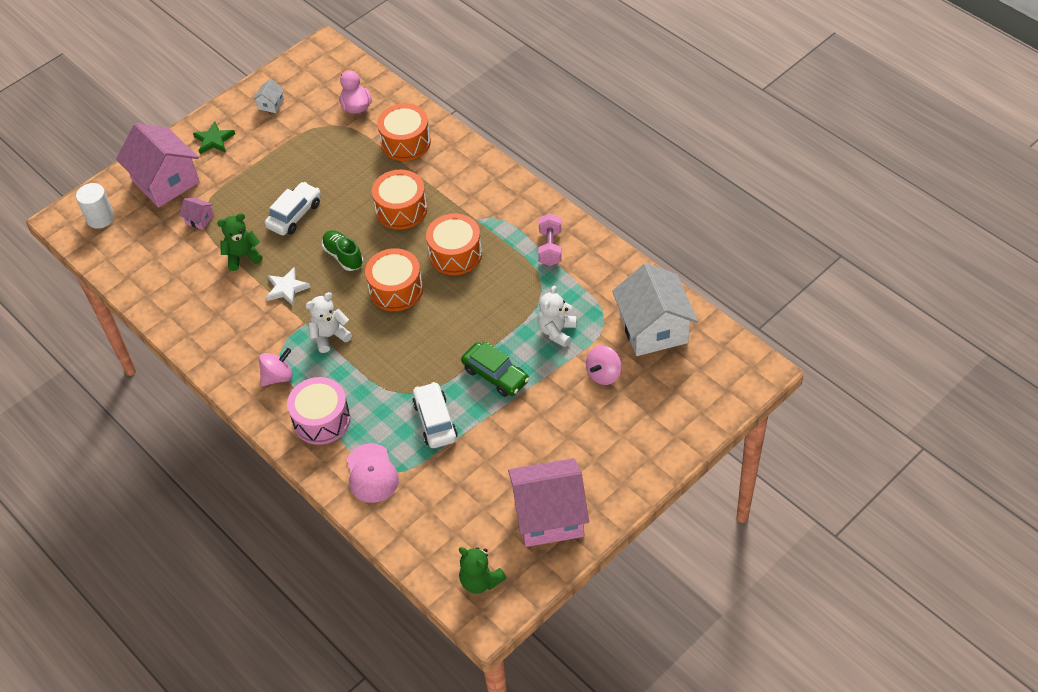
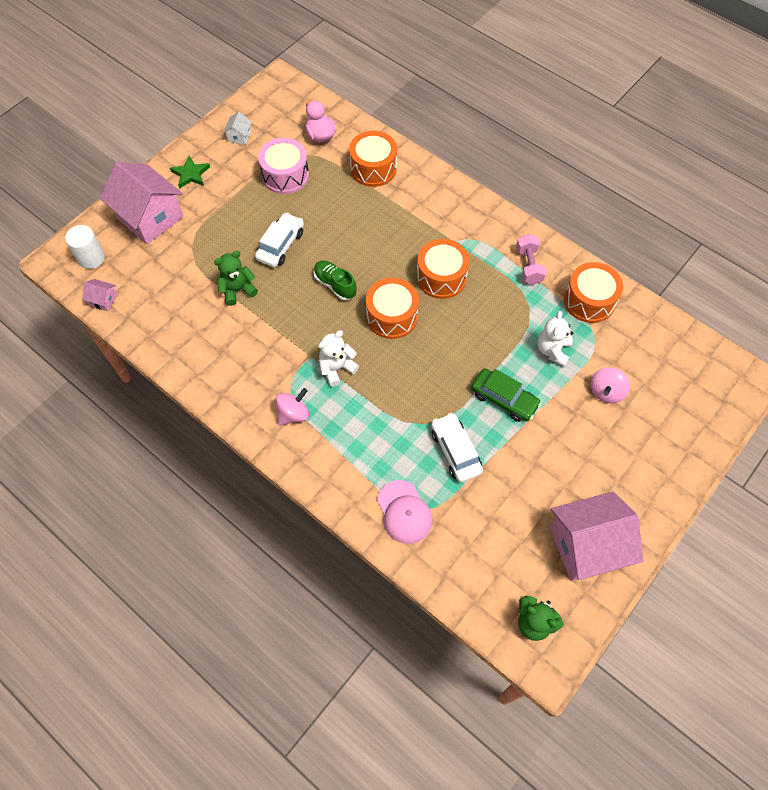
camera: 10 degrees left, 10 degrees up
(199, 219) = (189, 254): pink house -> pink house (103, 300)
(286, 288) = (286, 321): white star -> none
(321, 420) = (344, 457): pink drum -> pink drum (285, 175)
(401, 209) = (381, 235): orange drum -> orange drum (589, 301)
(653, 329) = (642, 342): white house -> none

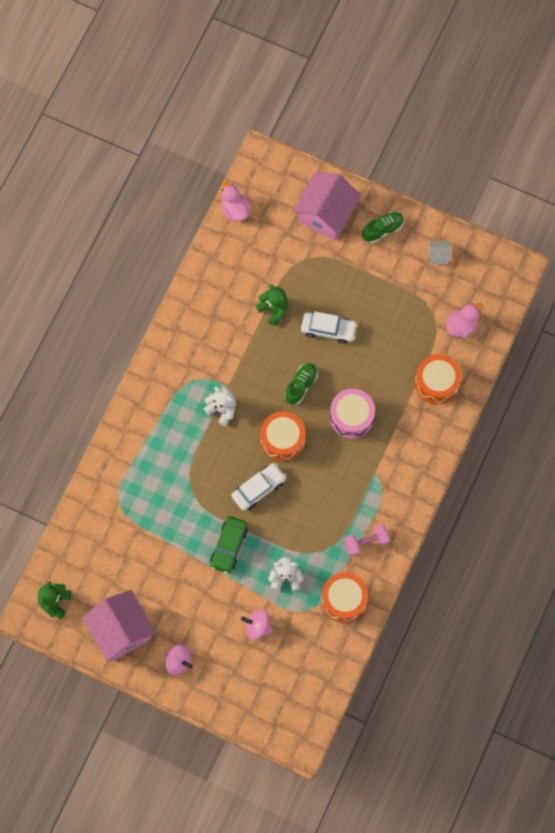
camera: 75 degrees right, 10 degrees up
(91, 258) = (272, 184): white cylinder -> none
(103, 300) = (235, 210): pink house -> pink duck
(191, 174) = (383, 229): green star -> green shoe
(285, 175) = (405, 310): pink drum -> pink drum (351, 417)
(293, 414) = (173, 388): pink spinning top -> pink spinning top (178, 661)
(404, 512) = (114, 492): pink cap -> none
(441, 277) = (333, 471): orange drum -> none
(455, 451) = (173, 518): white car -> white car (258, 489)

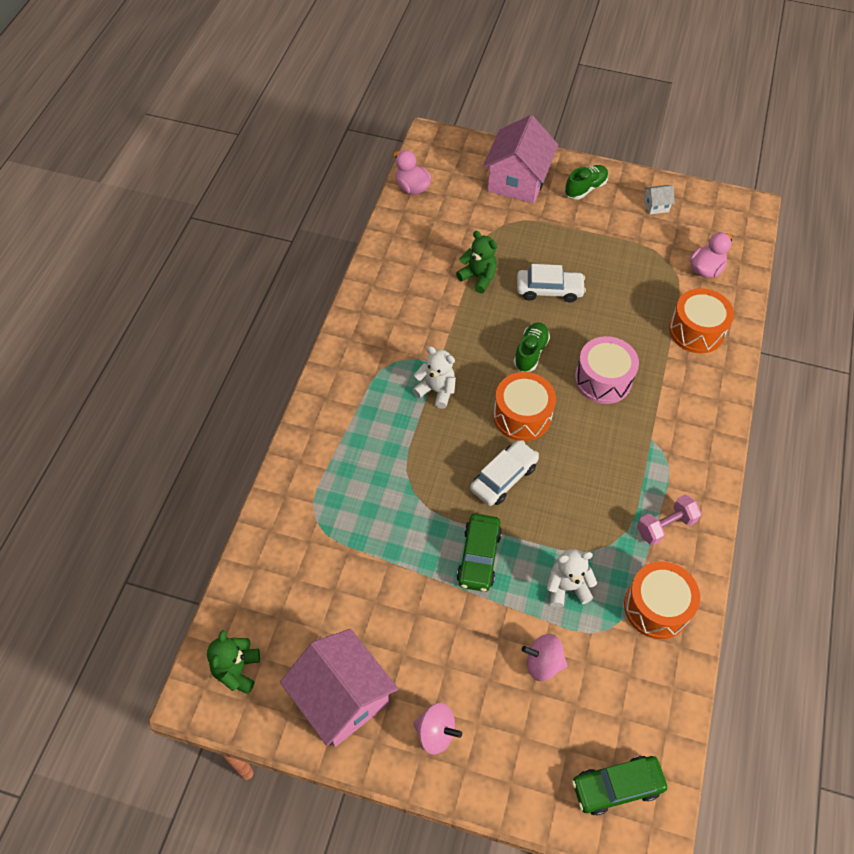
camera: 10 degrees left, 15 degrees down
(287, 711) = (616, 786): none -> green car

